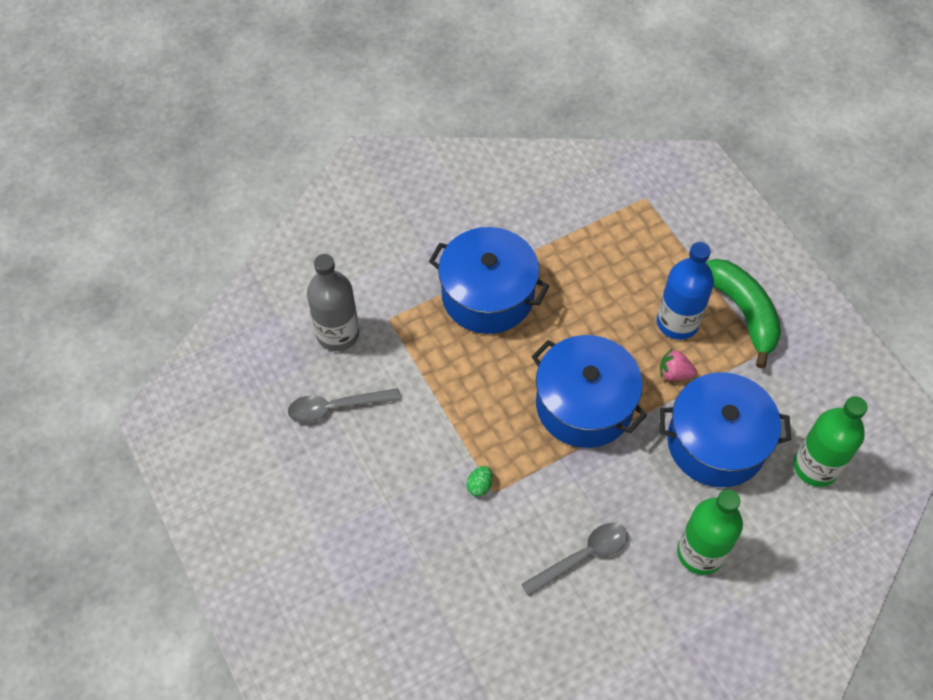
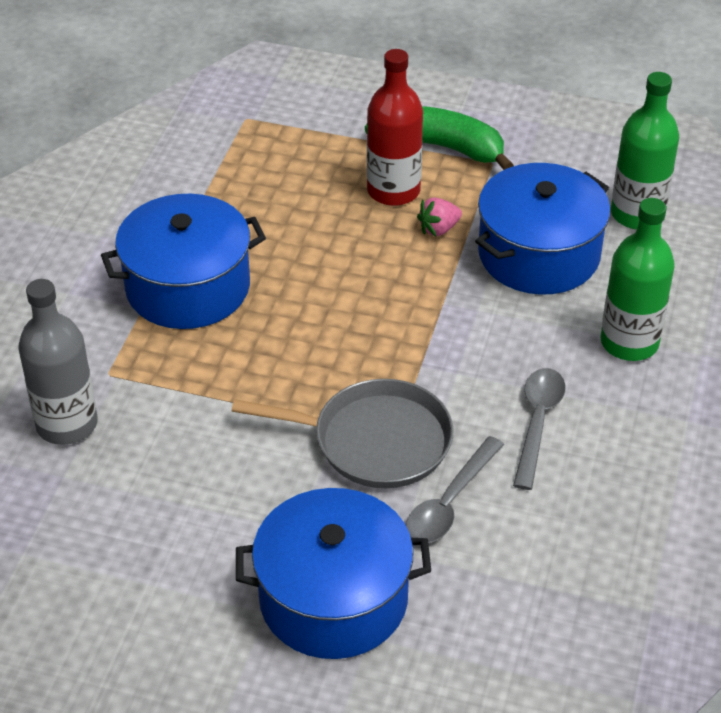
camera: 45 degrees left, 15 degrees down
(336, 407) = (145, 486): grey spoon -> grey spoon (450, 502)
(479, 485) = (374, 441): green egg -> grey pan
(584, 405) = (390, 308): blue pot -> blue pot (333, 599)
(677, 322) = (393, 191): blue bottle -> red bottle

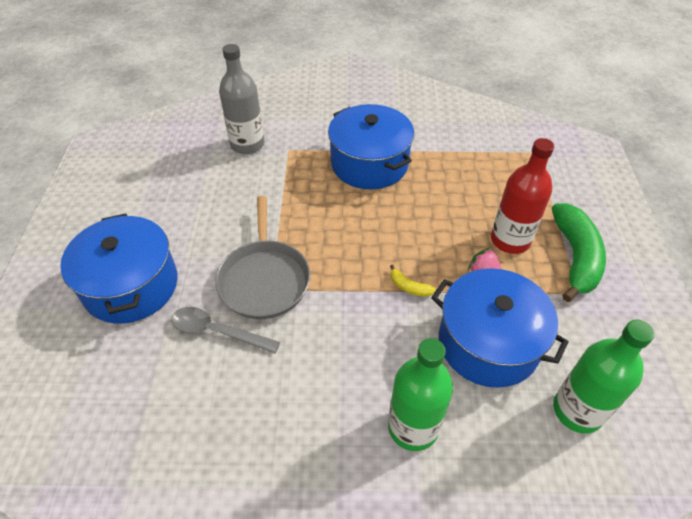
camera: 75 degrees right, 5 degrees up
(437, 300) = (409, 287): none -> yellow banana
(537, 423) = (304, 373): grey spoon -> none

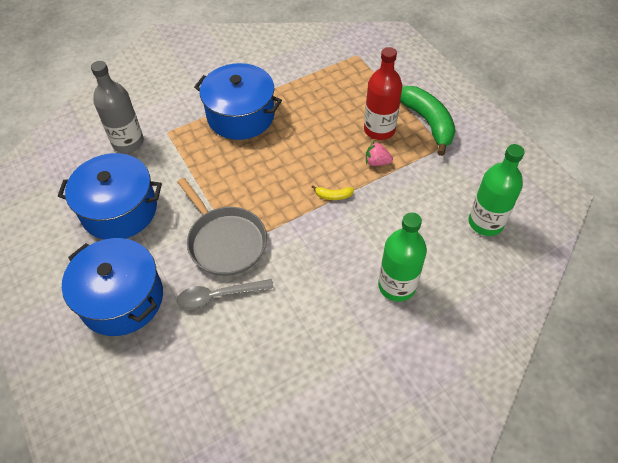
camera: 30 degrees left, 5 degrees up
(488, 343) = (408, 208): blue pot -> blue pot (119, 210)

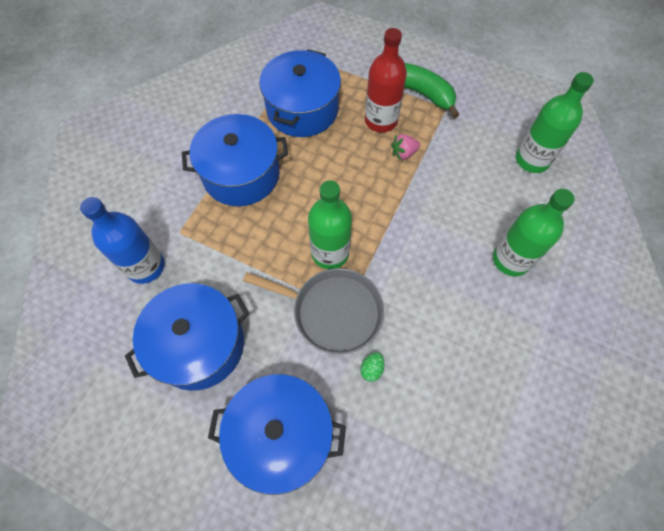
camera: 35 degrees left, 10 degrees up
(128, 142) = (146, 266): grey bottle -> blue bottle
(219, 296) = (371, 369): grey spoon -> green egg
(258, 201) = (330, 253): none -> green bottle
(324, 93) = (302, 109): none -> blue pot
(333, 196) = (393, 207): yellow banana -> none

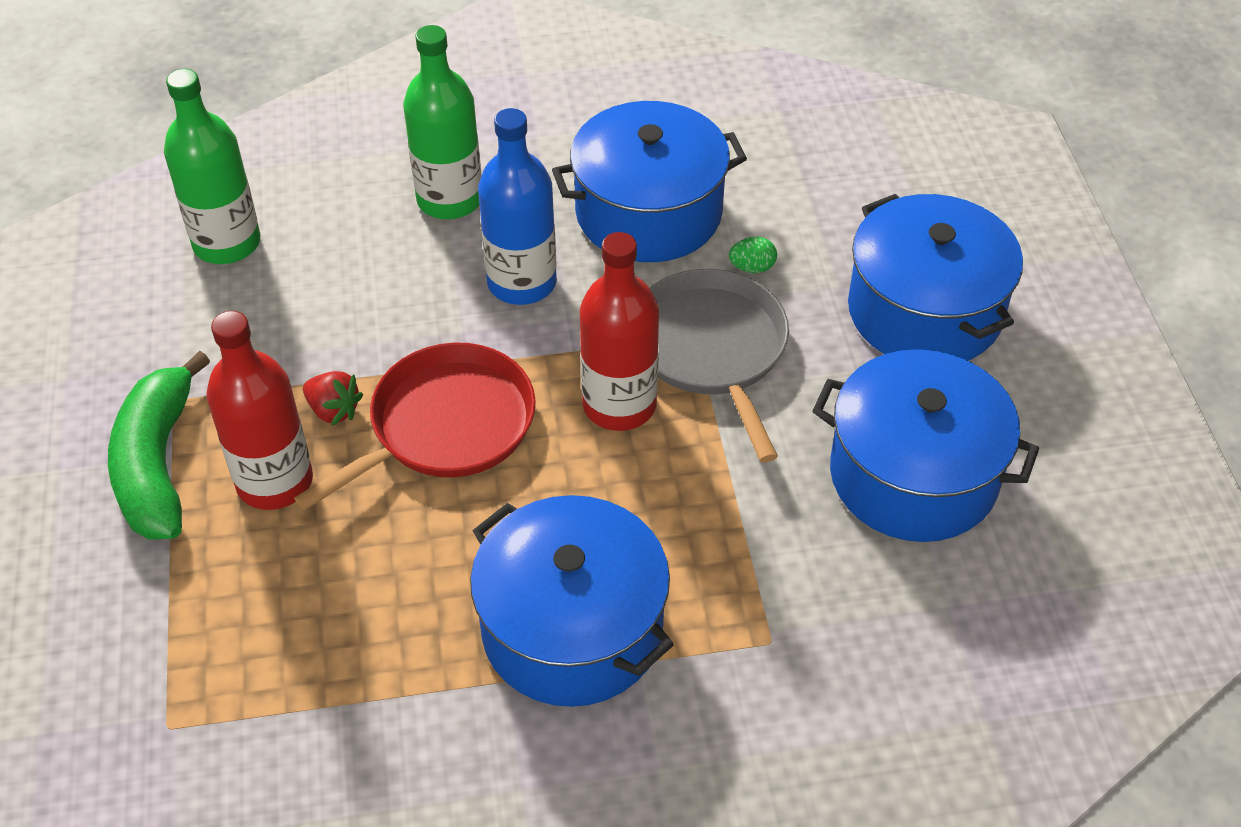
camera: 125 degrees left, 15 degrees down
(146, 266) = (874, 643): blue bottle -> blue bottle (522, 283)
(302, 109) = (333, 628): blue pot -> blue pot (648, 212)
(330, 253) = (619, 405): green bottle -> red bottle
(367, 185) = (445, 426): none -> red pan
(403, 153) = (334, 410): pink strawberry -> red strawberry

